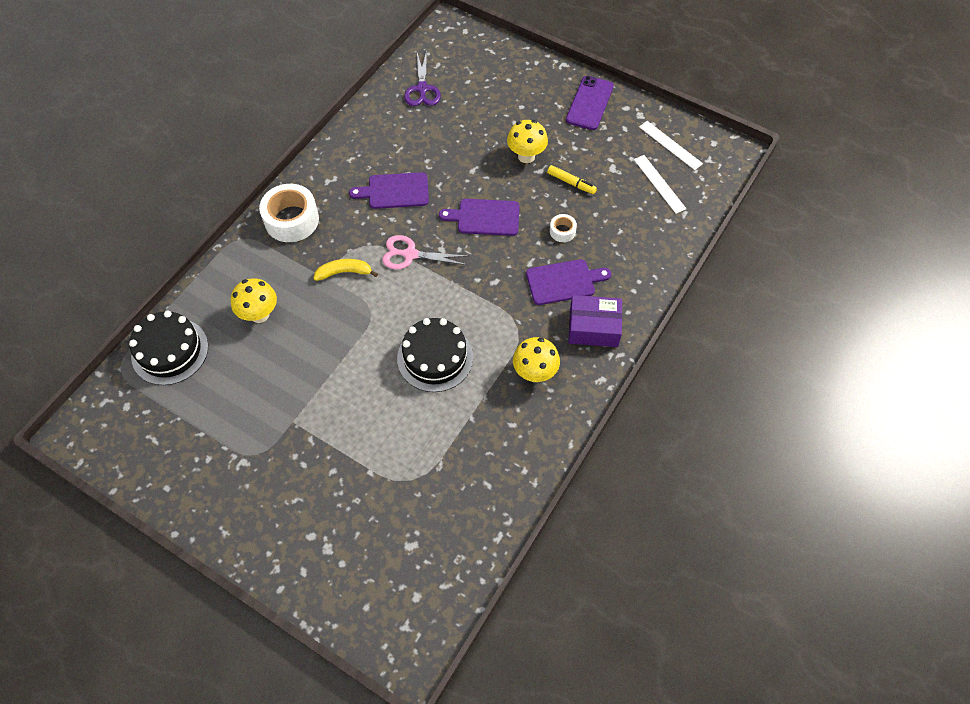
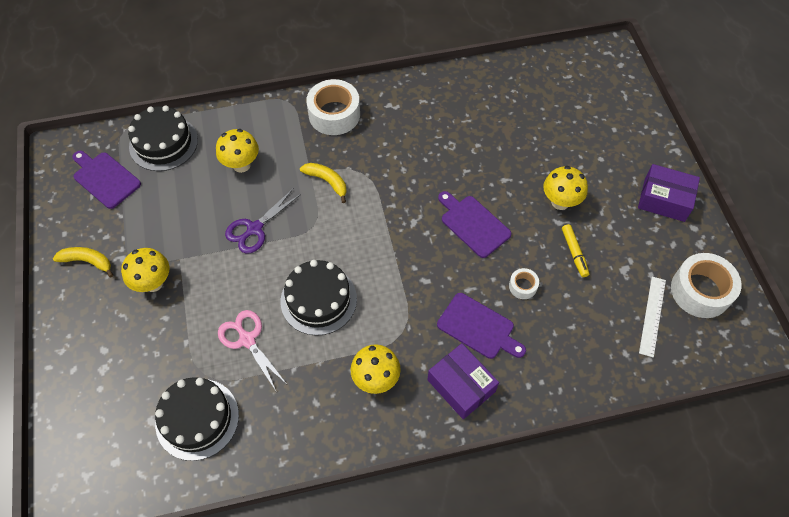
camera: 45 degrees right, 0 degrees up
(215, 489) = (87, 261): none -> yellow banana
(292, 456) = (153, 283): none -> yellow mushroom
(395, 191) = (428, 150): purple cutting board -> purple cutting board (105, 179)
(410, 254) = (386, 207): pink scissors -> pink scissors (247, 340)
(422, 89) = (535, 87): purple scissors -> purple scissors (254, 229)
(442, 512) = (197, 419): none -> black cake
(589, 103) = (664, 199): purple phone -> purple box
(670, 145) = (700, 291): white ruler -> white tape

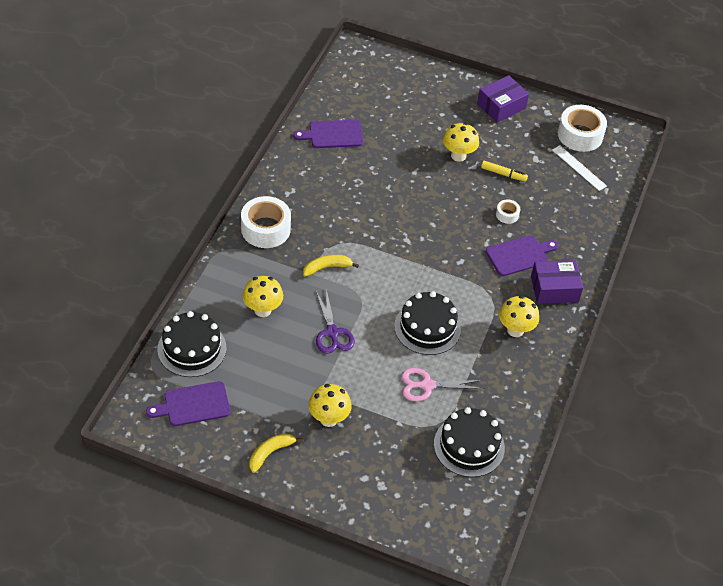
camera: 60 degrees left, 10 degrees down
(473, 224) = (437, 210): purple cutting board -> purple cutting board (333, 134)

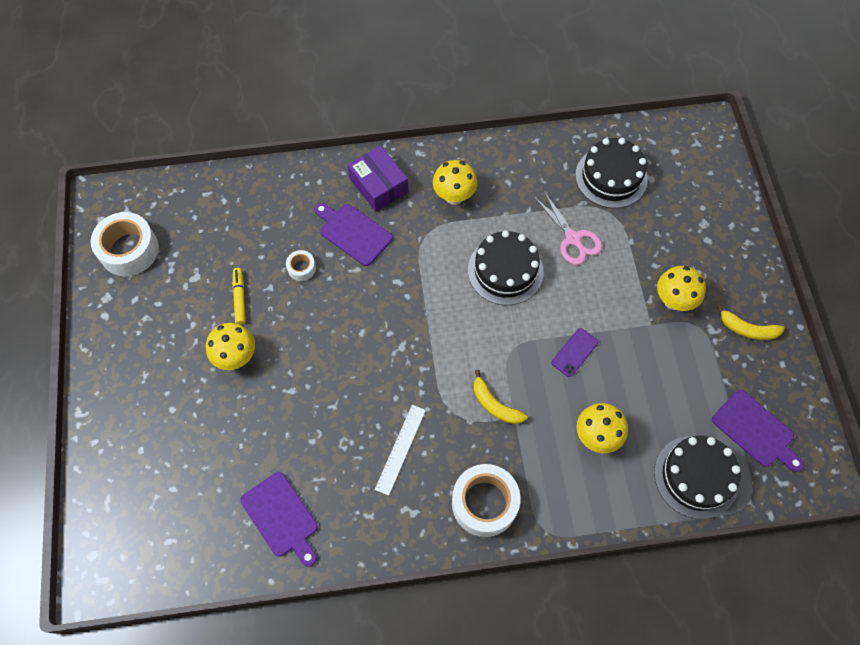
camera: 115 degrees left, 15 degrees up
(332, 332) = (574, 352): purple scissors -> purple phone
(501, 106) = (121, 351): purple box -> none
(579, 168) = (186, 231): white ruler -> white ruler (400, 449)

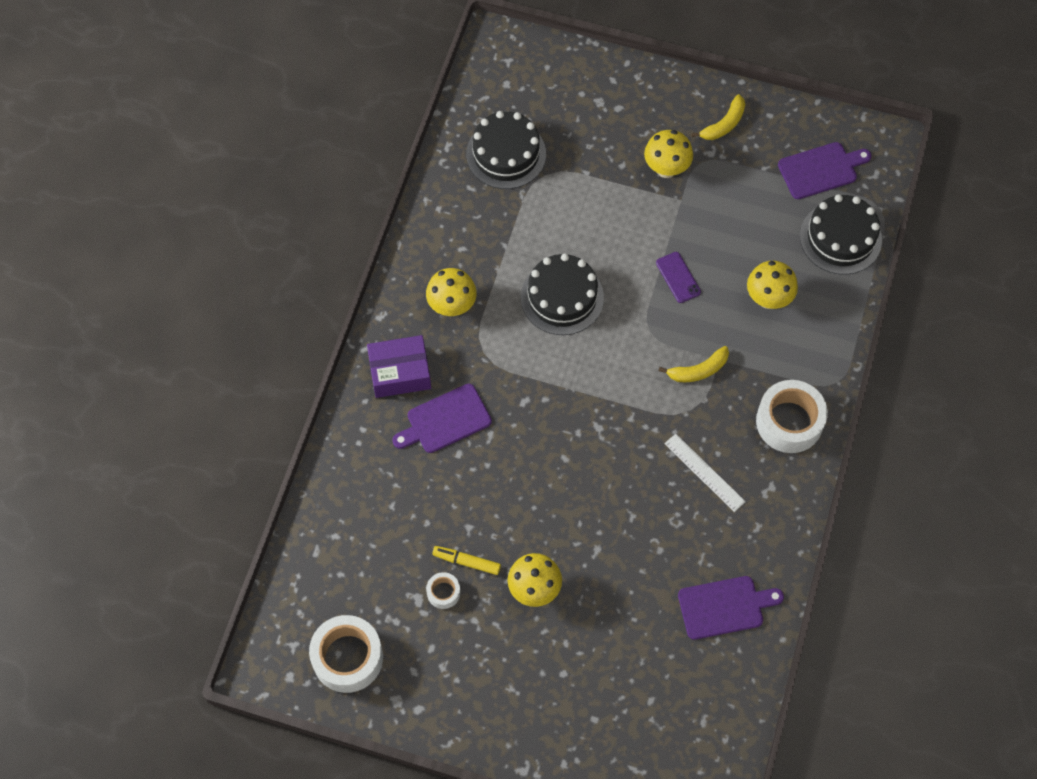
camera: 65 degrees left, 0 degrees up
(301, 268) = (462, 487): white tape -> white tape (443, 592)
(573, 238) = (557, 221): pink scissors -> none

